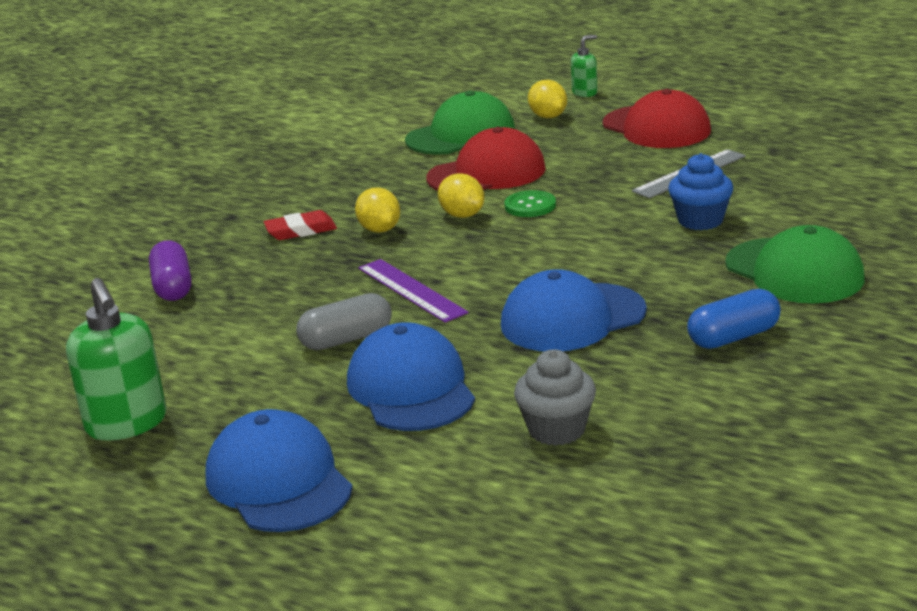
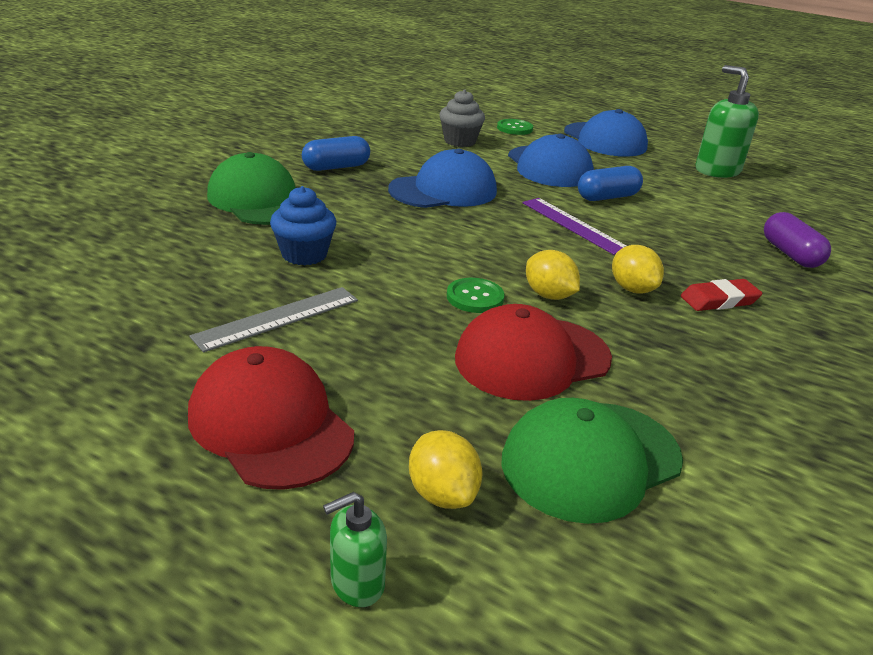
camera: 175 degrees right, 5 degrees up
(346, 339) = (607, 197): grey capsule -> blue capsule
(449, 490) = (514, 128): none -> green button

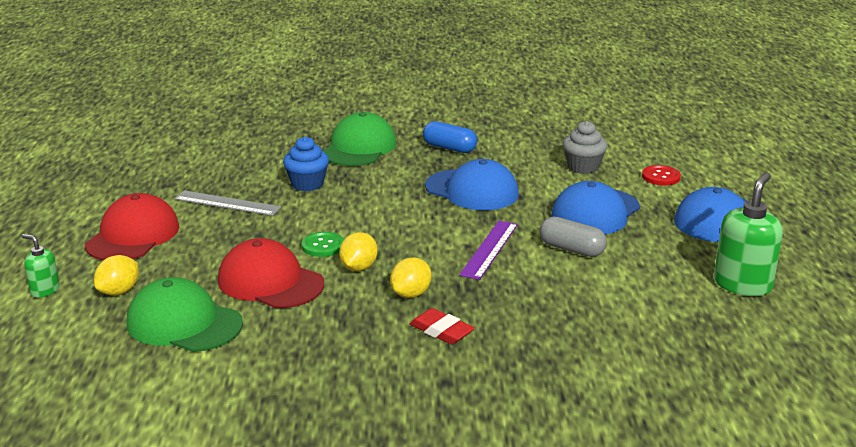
camera: 60 degrees right, 5 degrees down
(514, 128) = (661, 177): green button -> red button
(607, 197) = (571, 249): blue capsule -> grey capsule
(790, 254) = (586, 350): purple capsule -> none

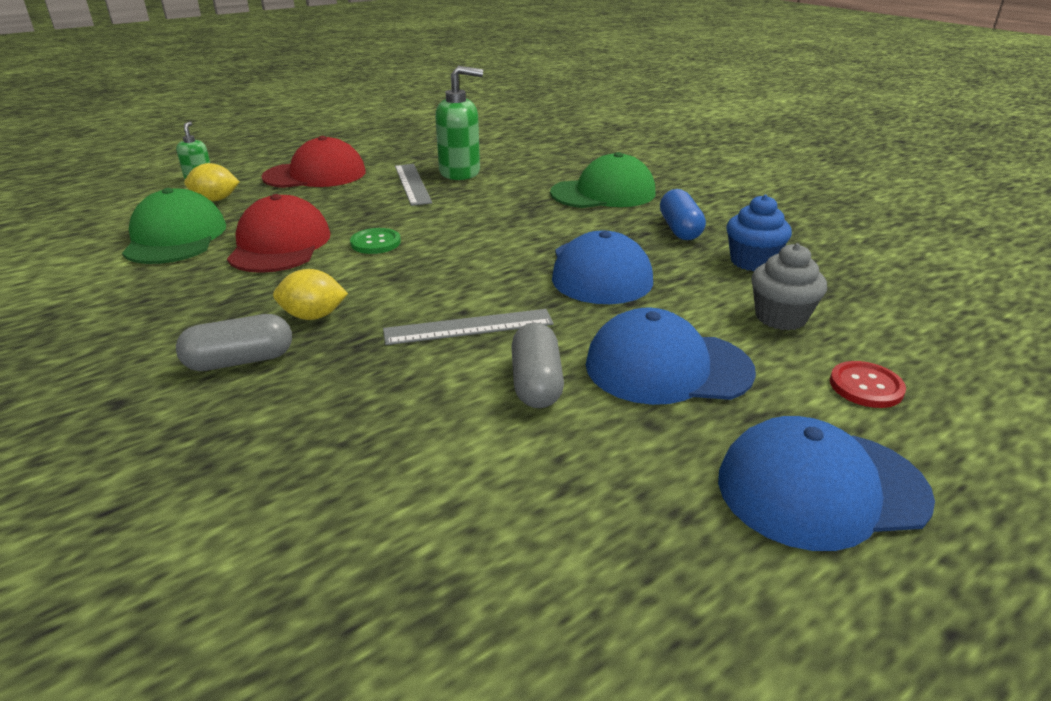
camera: 55 degrees right, 5 degrees up
(307, 184) = (493, 198): blue cupcake -> blue cupcake (752, 262)
(358, 268) = (347, 272): yellow lemon -> none
(441, 330) = (240, 361): red eraser -> grey capsule
(489, 249) = (468, 327): purple ruler -> grey ruler
(742, 284) = (618, 606): green soap dispenser -> green soap dispenser (460, 173)

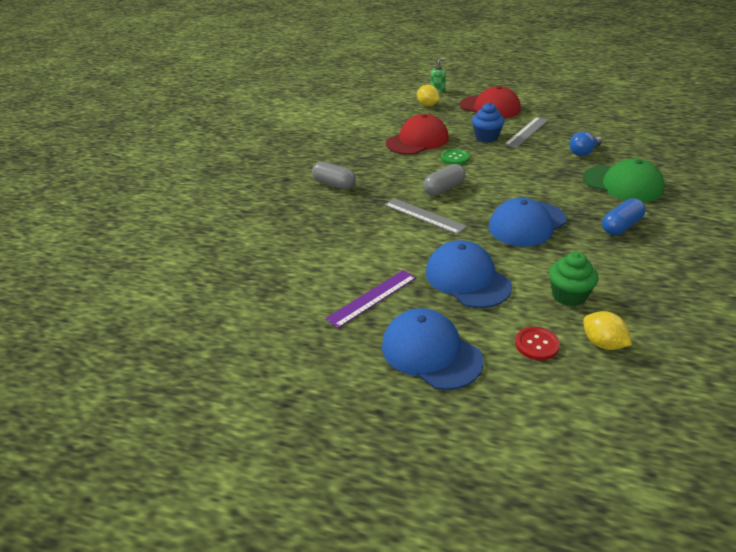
camera: 55 degrees right, 5 degrees up
(175, 237) = (387, 119): green cap -> none
(313, 316) = (380, 180): yellow lemon -> yellow lemon (603, 343)
(460, 173) = (564, 135): green soap dispenser -> none
(511, 180) = (583, 152): none -> blue light bulb
(536, 383) = (407, 251): grey capsule -> grey capsule (444, 189)
(617, 479) = (372, 298): none -> purple ruler
(752, 262) = (622, 265): blue cupcake -> blue cupcake (486, 137)
(780, 317) = (569, 296): grey cupcake -> green cupcake

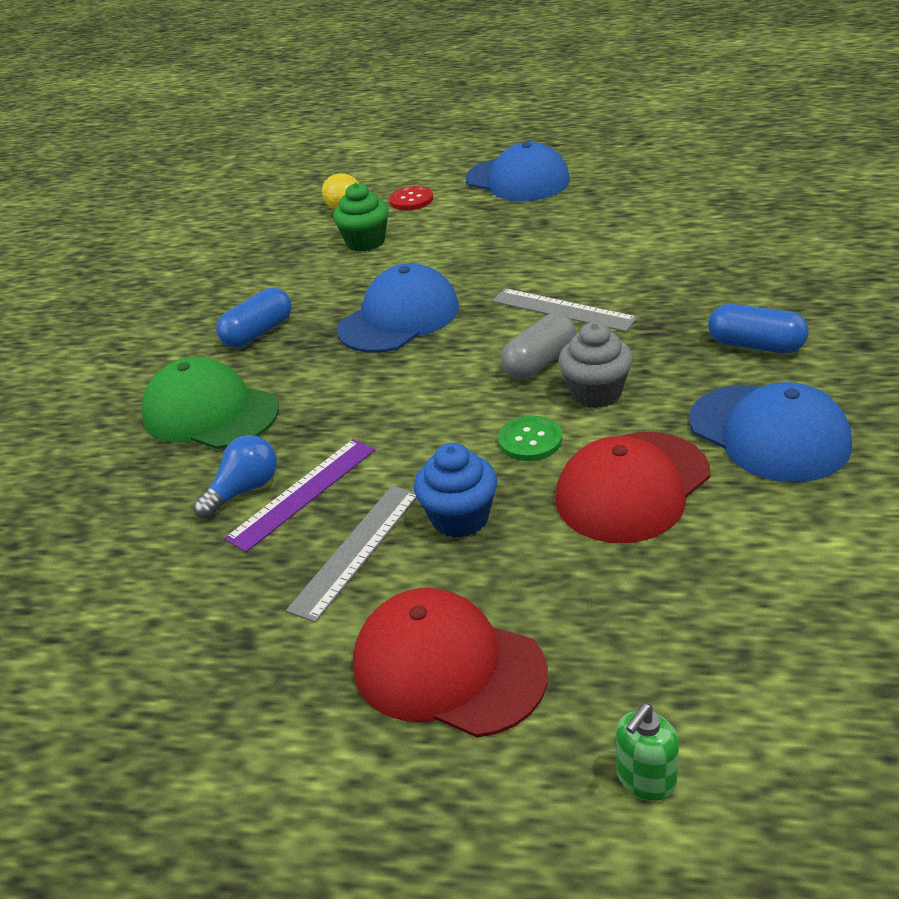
camera: 175 degrees right, 0 degrees up
(334, 184) = (755, 345): grey capsule -> blue capsule
(372, 298) = (597, 208): purple ruler -> purple ruler (303, 493)
(420, 172) = (596, 393): none -> grey cupcake
(427, 105) = (654, 663): yellow lemon -> none
(467, 279) = (486, 241): blue cap -> blue cap (769, 433)

